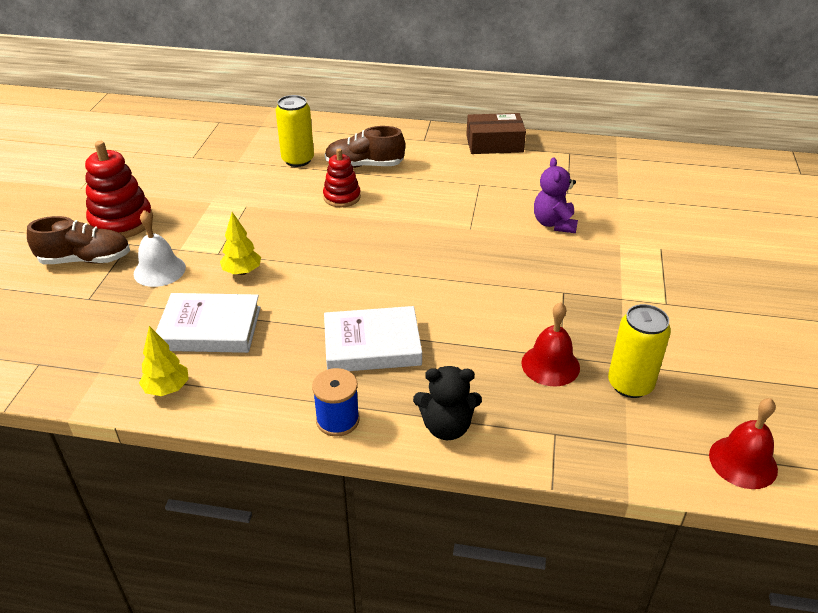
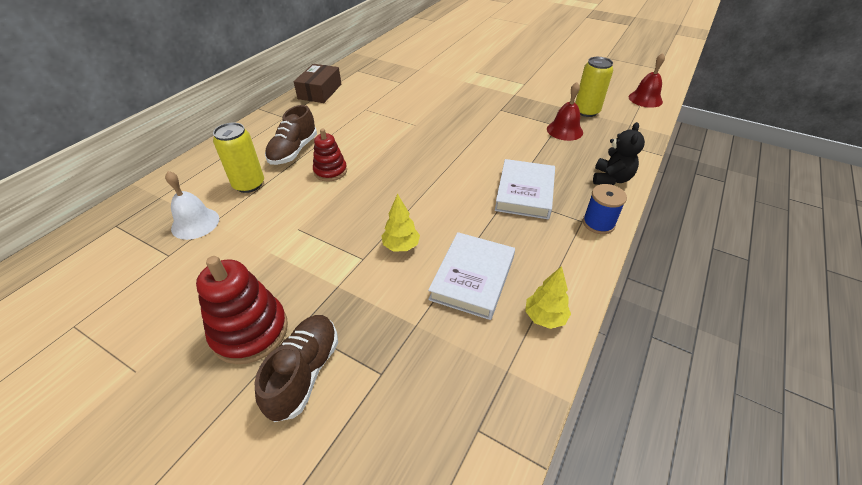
camera: 70 degrees left, 5 degrees up
(159, 270) = (365, 305): white bell -> white bell (195, 223)
(554, 223) = (431, 95): purple teddy bear -> none

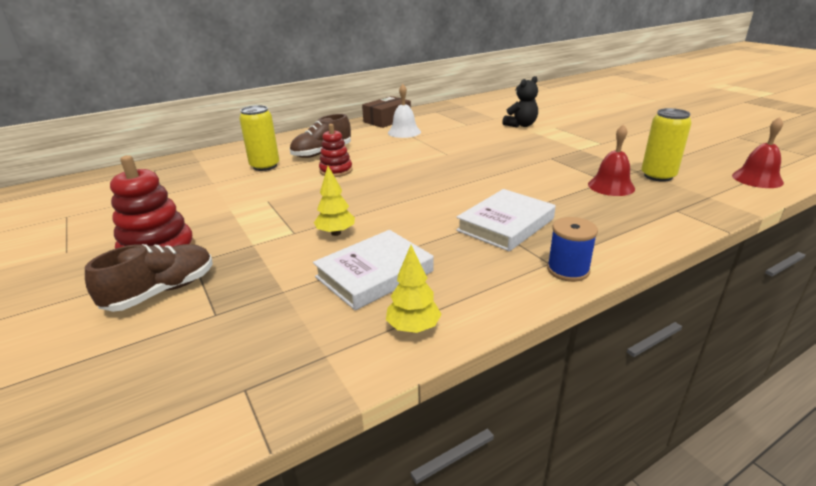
camera: 30 degrees right, 15 degrees down
(195, 223) = (202, 180): white bell -> white bell (404, 132)
(611, 179) = (628, 237): black teddy bear -> black teddy bear (521, 125)

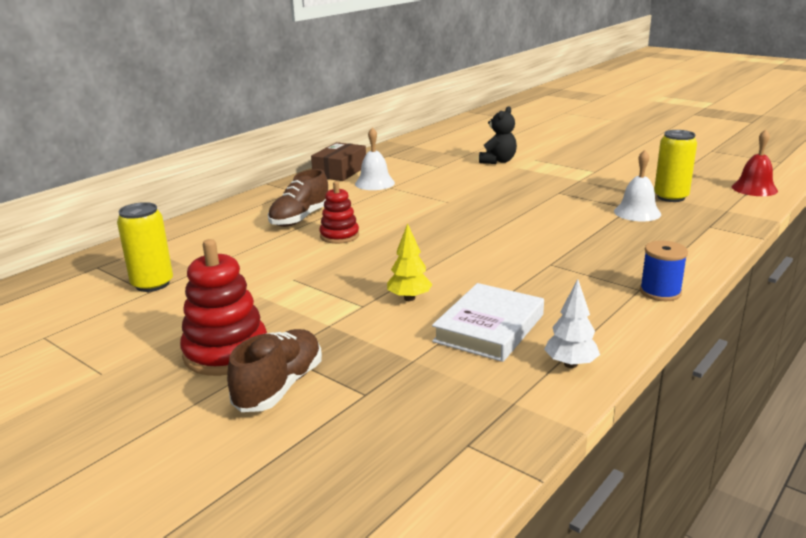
camera: 20 degrees left, 5 degrees down
(265, 166) = (245, 242): yellow can -> yellow can (152, 284)
(413, 328) = (570, 364): yellow tree -> white tree
(505, 224) = (571, 262): white book -> none
(611, 186) = (637, 212): red bell -> white bell

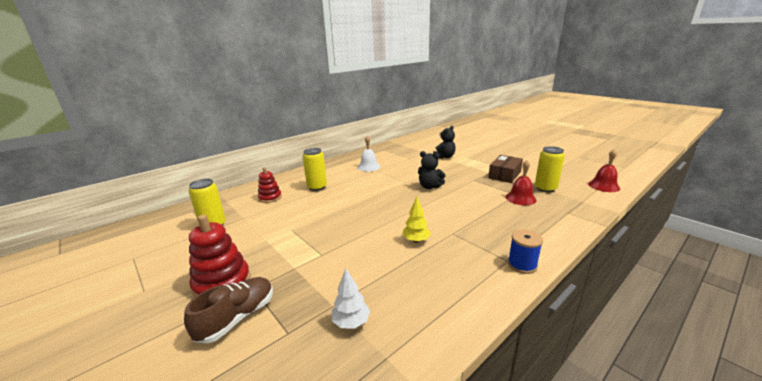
camera: 10 degrees right, 0 degrees up
(300, 218) = (317, 187): brown shoe -> yellow can
(339, 236) = (333, 201): red stacking toy -> red stacking toy (270, 197)
(340, 171) = (353, 158): brown box -> brown box (504, 175)
(409, 298) = (353, 252): yellow tree -> yellow tree (416, 240)
(489, 328) = (394, 283): white book -> none
(491, 206) = (429, 187): none -> black teddy bear
(570, 364) = (439, 325): white tree -> white tree (351, 322)
(637, 212) = (520, 198): white bell -> red bell

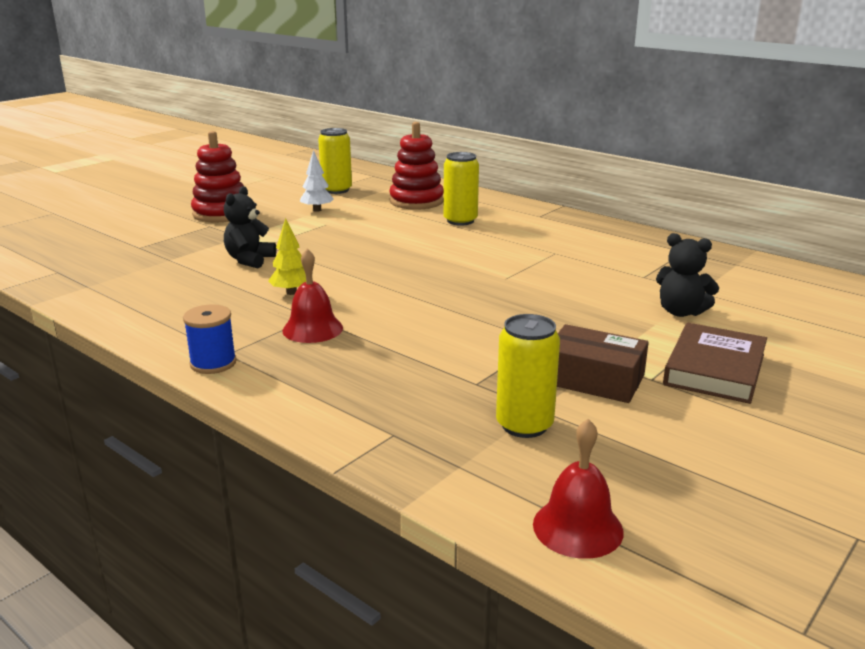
camera: 80 degrees right, 0 degrees up
(237, 318) = (167, 227): brown shoe -> none
(270, 197) = (416, 201): red stacking toy -> red stacking toy, size x1.59
(351, 322) = (141, 269): white tree -> white tree (317, 210)
(369, 167) = (569, 246): white bell -> none
(429, 187) = (489, 298): black teddy bear -> black teddy bear (249, 260)
(491, 158) = (714, 369): none -> brown book
(520, 198) = (457, 386): red bell -> red bell (312, 329)

